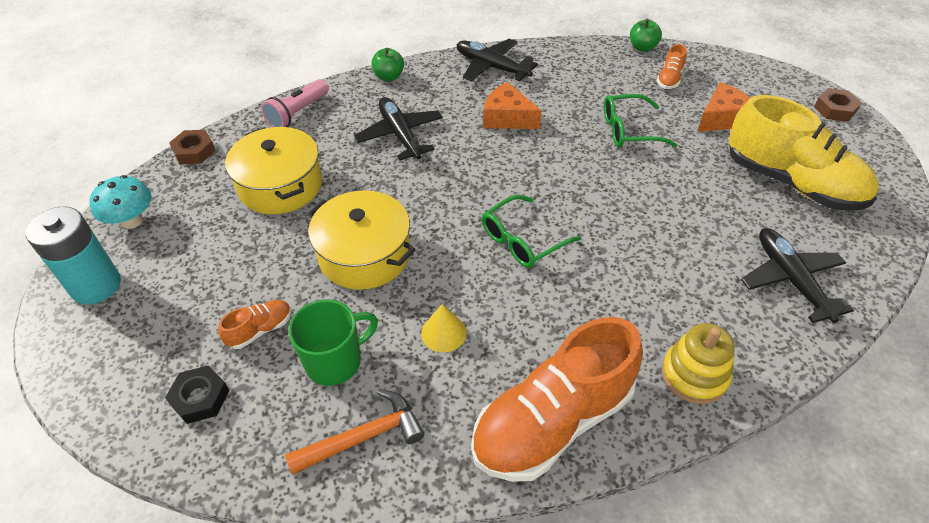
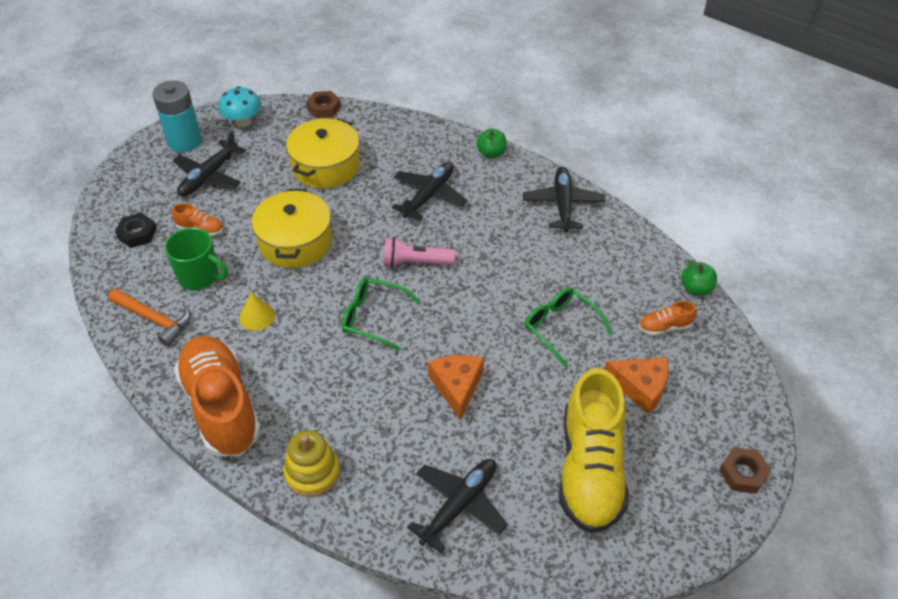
camera: 55 degrees right, 0 degrees up
(182, 286) = (209, 176): none -> black plane
(298, 113) = (404, 131): pink flashlight -> pink flashlight (415, 263)
(507, 118) = (505, 244): orange cheese -> orange cheese (457, 387)
(552, 421) = (221, 407): orange shoe -> orange shoe turned 45 degrees clockwise

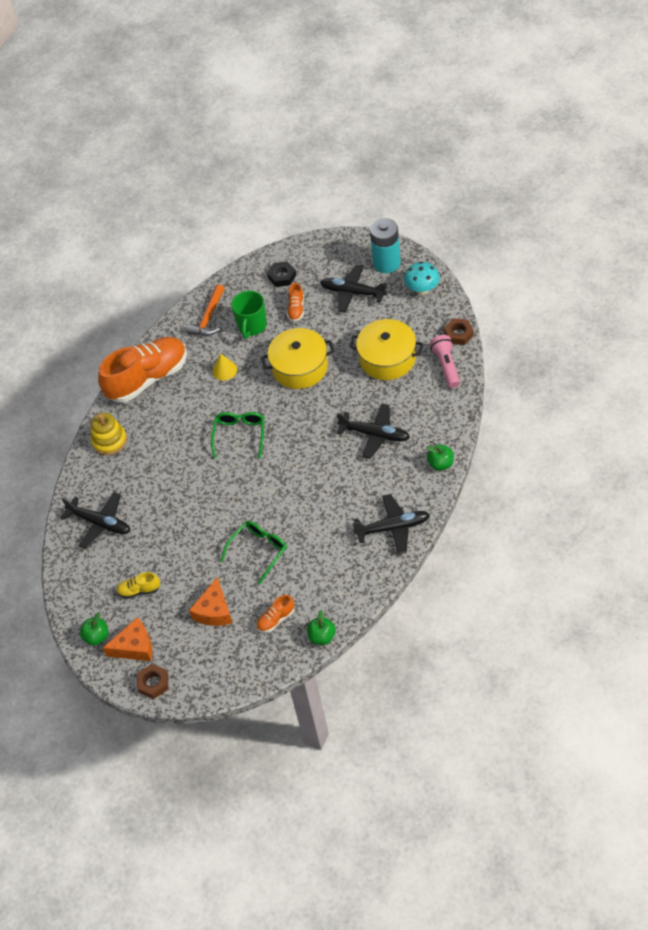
camera: 85 degrees right, 5 degrees up
(415, 263) = (299, 445): pink flashlight -> pink flashlight (446, 366)
(457, 387) = (190, 499): orange cheese -> orange cheese (134, 647)
(590, 470) = (139, 590): yellow shoe -> yellow shoe, size x0.42
(658, 536) = (97, 637): none -> green apple
(664, 327) = (276, 619): orange shoe -> orange shoe turned 105 degrees counterclockwise

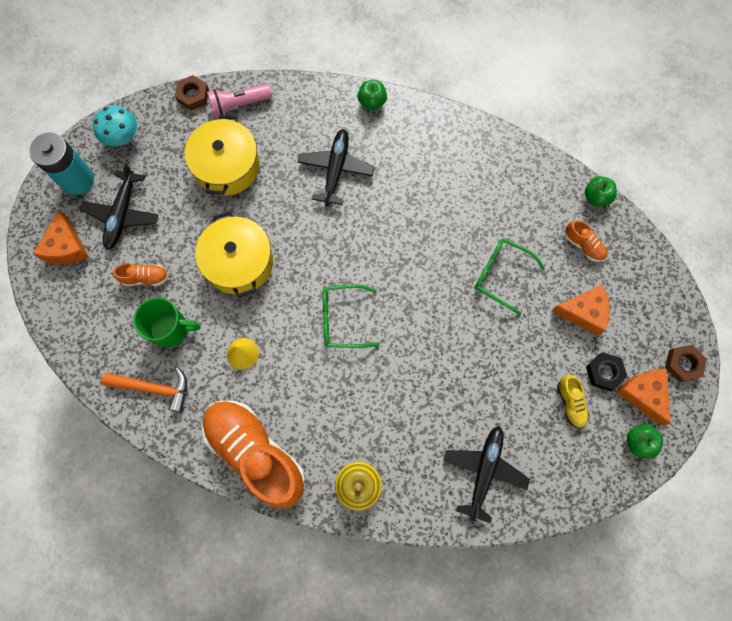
camera: 105 degrees left, 20 degrees up
(282, 277) = (89, 302): black nut -> black nut (604, 372)
(329, 260) = (66, 247): none -> orange cheese
(393, 528) = (456, 141): black plane -> none

